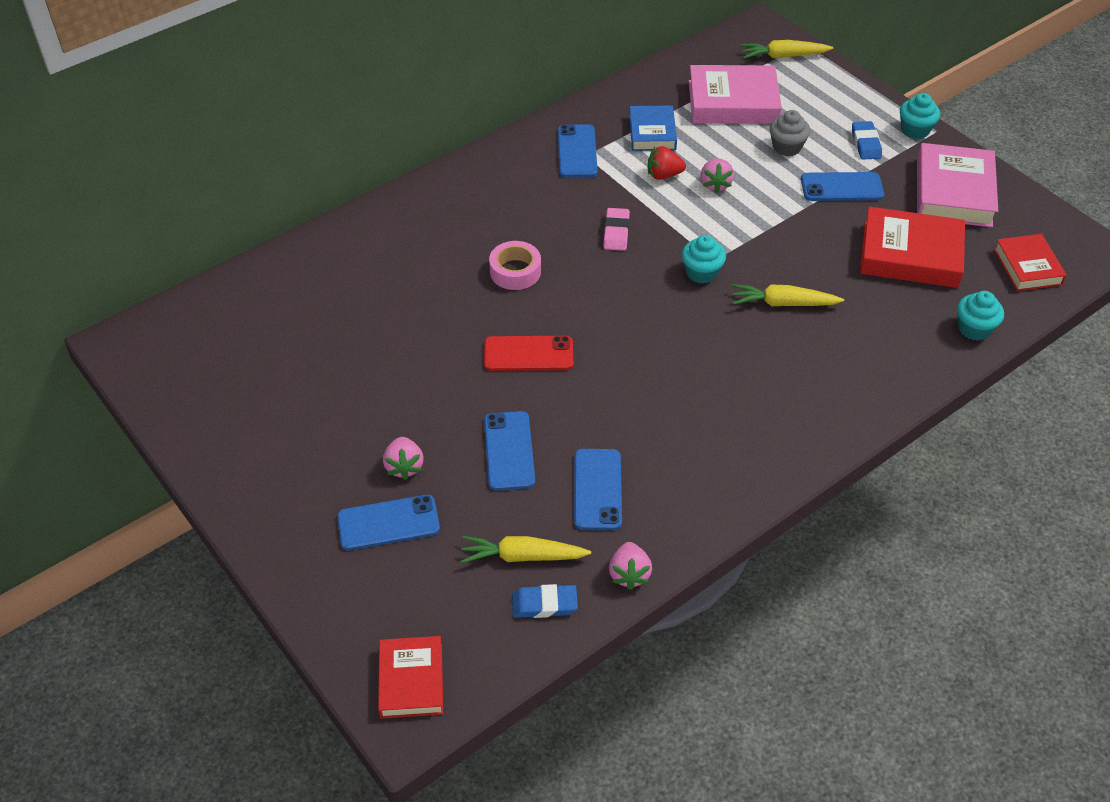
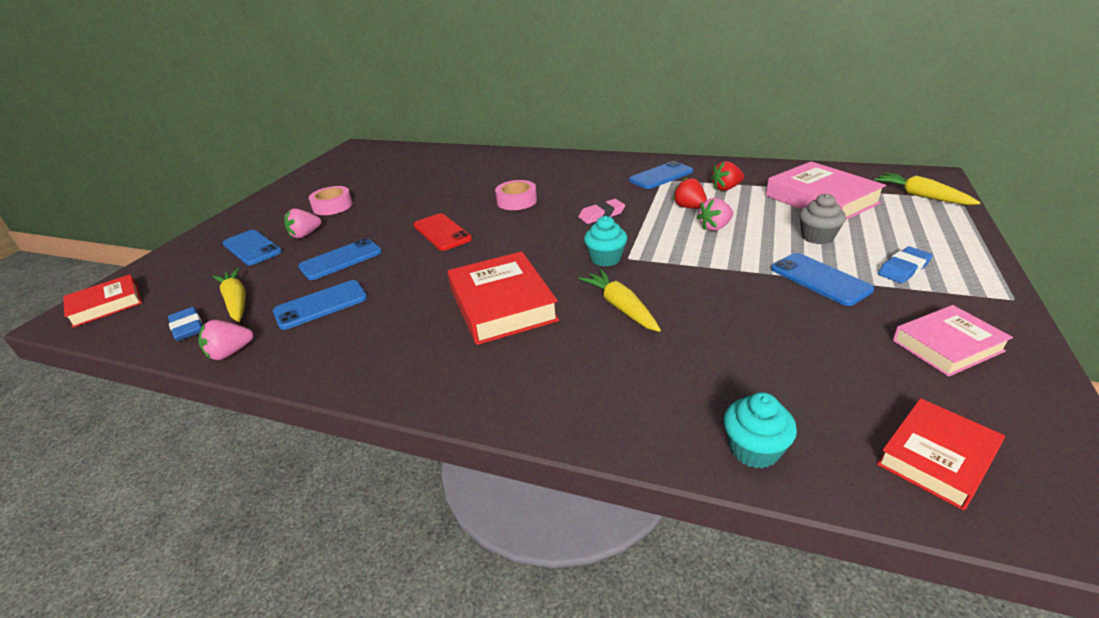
camera: 60 degrees right, 15 degrees down
(341, 422) = (333, 206): none -> pink tape
(652, 133) = (726, 188): blue book -> red strawberry
(910, 254) = (798, 353): red book -> red book (502, 304)
(915, 130) = (984, 286): turquoise cupcake -> none
(953, 192) = (947, 346): pink book -> pink book, size x0.63

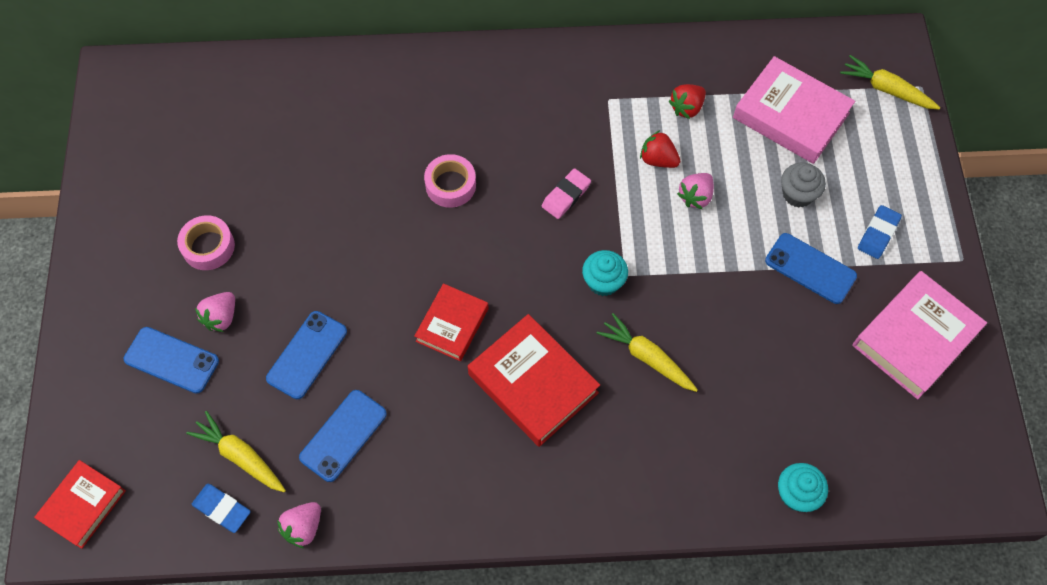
camera: 25 degrees left, 30 degrees up
(442, 232) = (395, 273): red phone -> none
(661, 176) = (603, 91): blue phone -> none
(936, 457) = (911, 463): red book -> red book (452, 325)
(947, 346) = (915, 338): pink book -> pink book, size x1.60

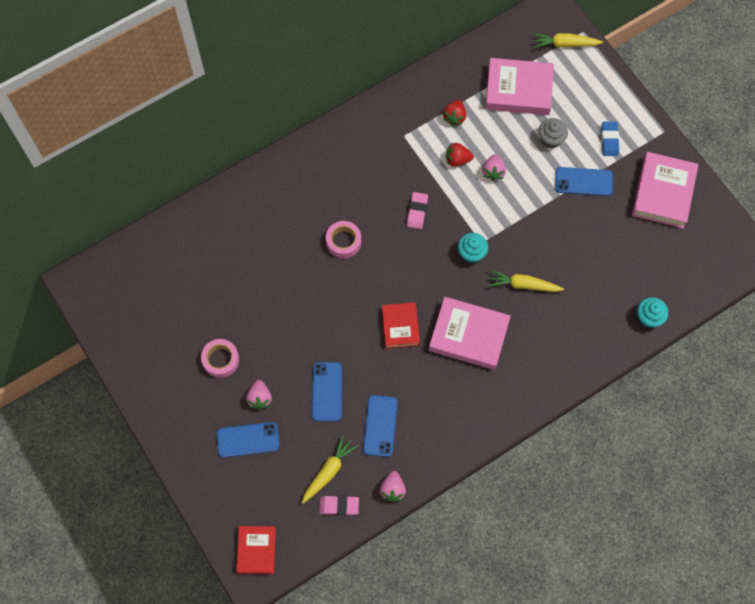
camera: 30 degrees left, 5 degrees up
(222, 509) = (339, 506): blue eraser -> pink eraser
(240, 456) = (329, 471): yellow carrot -> yellow carrot turned 120 degrees clockwise
(533, 383) = (469, 335): red book -> pink book

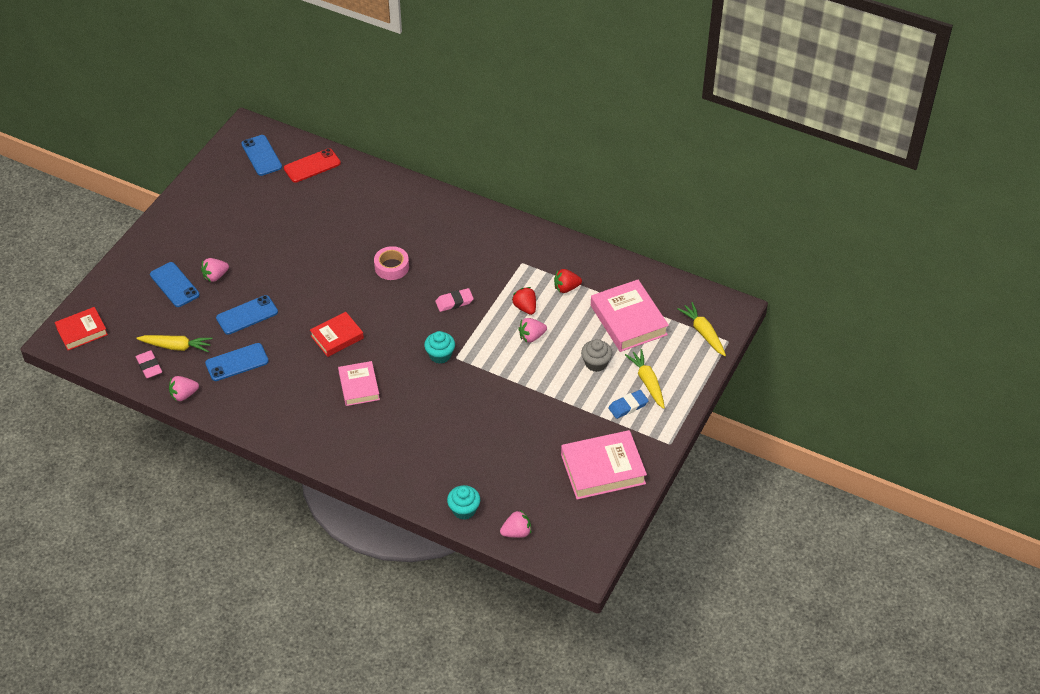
camera: 60 degrees right, 20 degrees down
(169, 248) = (312, 166): none -> red phone
(220, 360) = (234, 238): pink tape -> none
(469, 335) = (359, 386): pink book -> pink book, size x0.63
(523, 285) = (434, 404): yellow carrot -> yellow carrot (647, 382)
(583, 182) = (570, 405): blue phone -> blue phone (261, 155)
(692, 289) = (516, 532): none -> pink strawberry

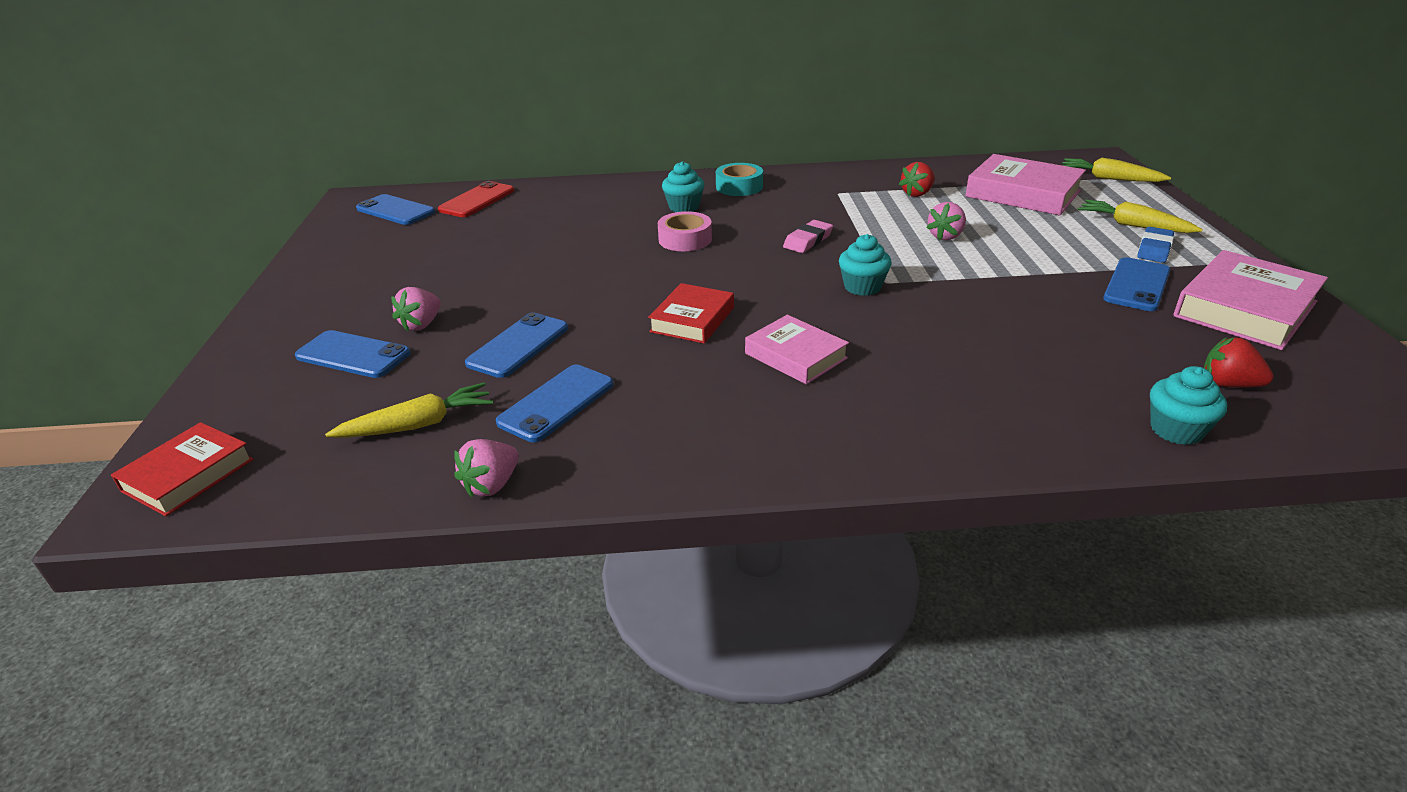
camera: 30 degrees left, 15 degrees down
(149, 366) = (381, 471): pink eraser -> none
(419, 233) = (684, 207): none -> turquoise cupcake
(471, 226) = (739, 187): none -> turquoise tape
(516, 532) = (1292, 422): pink strawberry -> none
(525, 307) = (898, 219): red strawberry -> red strawberry (1228, 384)
(576, 426) = (1137, 285): none -> blue phone
(596, 363) = (1053, 231): grey cupcake -> none

